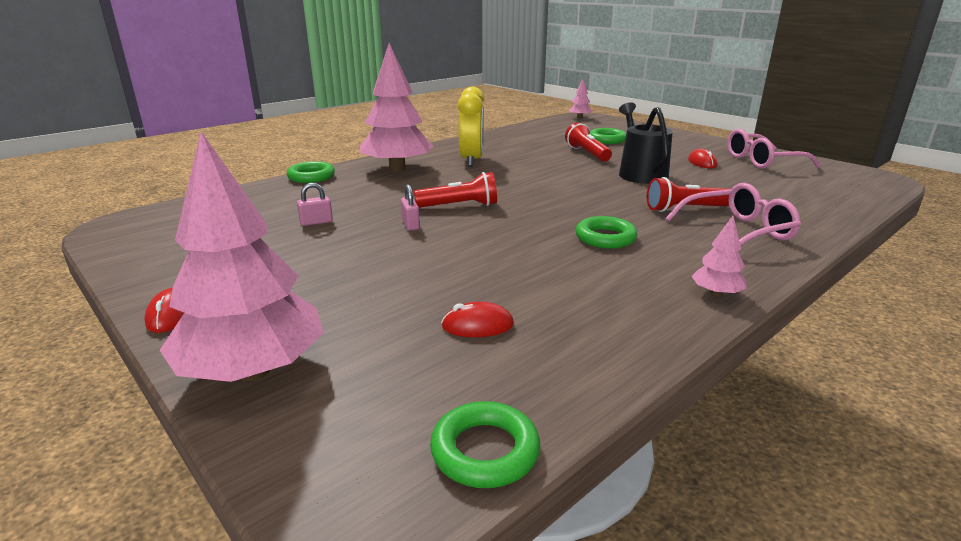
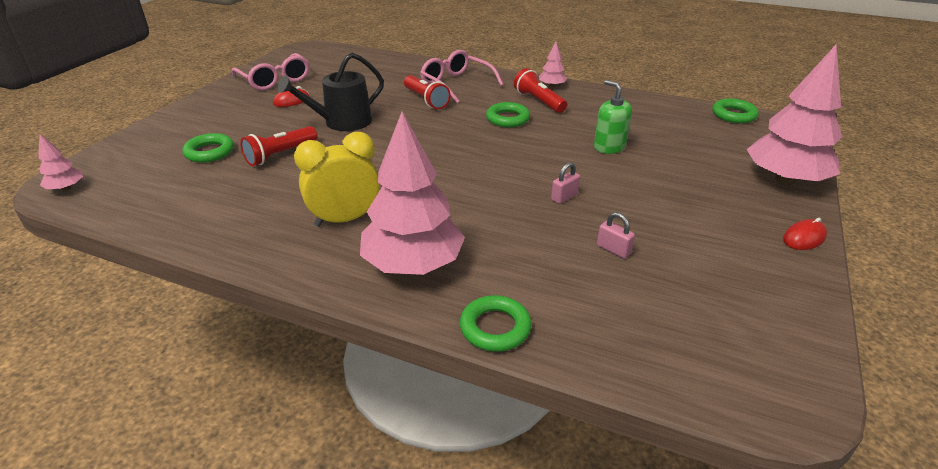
camera: 115 degrees left, 10 degrees up
(459, 206) = (500, 186): red flashlight -> red flashlight (539, 101)
(477, 325) = (662, 135): red mouse -> none
(480, 274) = (609, 147): none -> green soap dispenser

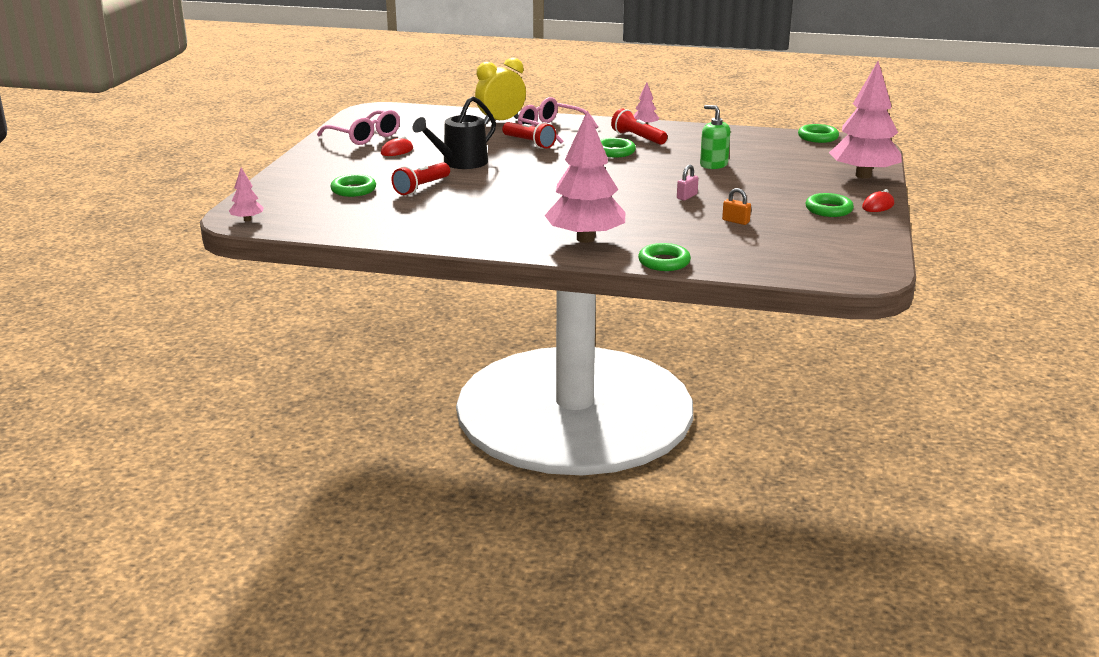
camera: 10 degrees left, 10 degrees down
(345, 219) = (513, 220): yellow clock -> yellow clock (501, 121)
(613, 249) = (735, 221): pink padlock -> orange padlock
(738, 239) = (828, 209): none -> green ring

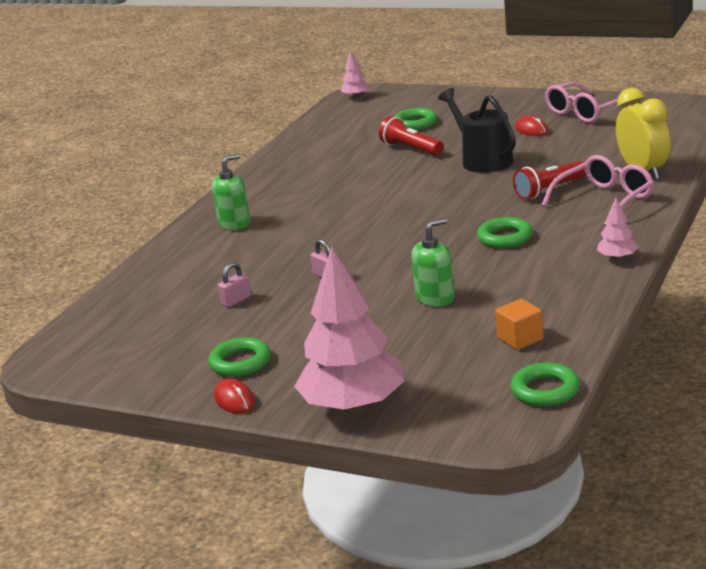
camera: 105 degrees right, 0 degrees up
(585, 239) = (234, 223): pink tree -> green soap dispenser
(638, 138) = (561, 252): red flashlight -> none
(664, 262) = (155, 259): green ring -> none
(735, 221) = (236, 300): orange padlock -> pink padlock
(761, 144) = (520, 339): none -> orange cube

